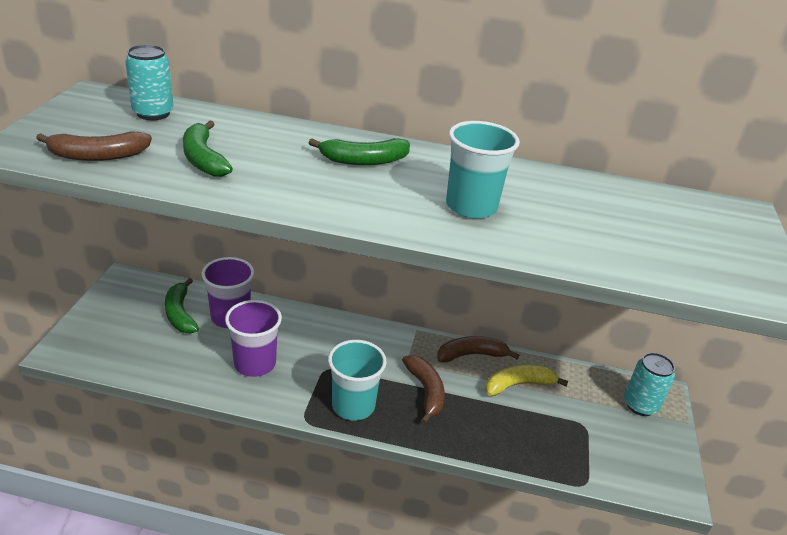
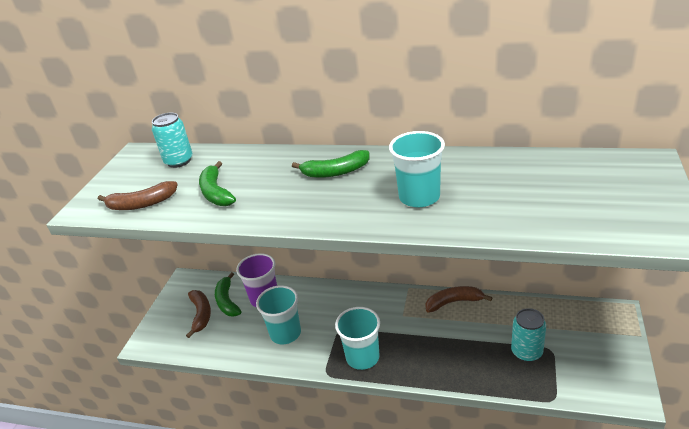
camera: 10 degrees right, 0 degrees up
(255, 363) = (285, 333): purple cup -> turquoise cup
(425, 391) = (419, 338): brown banana -> brown banana (201, 314)
(518, 385) = (493, 322): yellow banana -> none
(640, 405) = (598, 326): turquoise can -> turquoise can (526, 352)

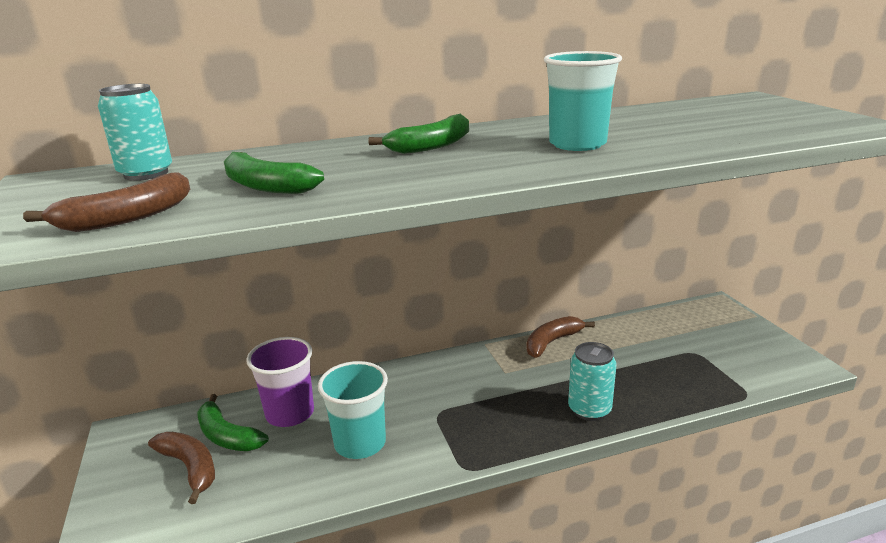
camera: 35 degrees left, 10 degrees down
(362, 357) = (497, 432): turquoise cup -> none
(526, 352) = (675, 362): turquoise can -> turquoise can (589, 410)

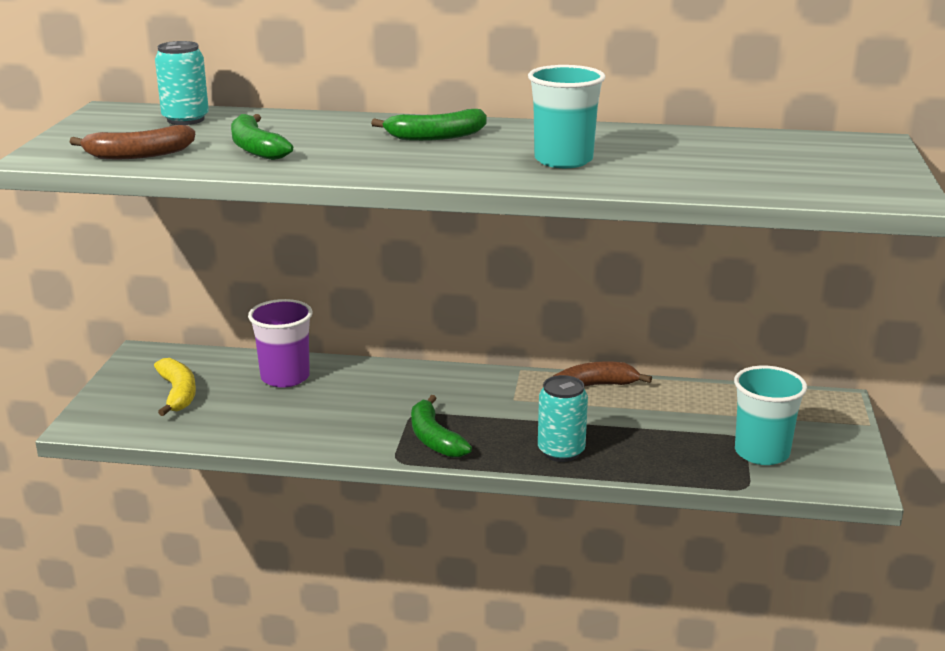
camera: 25 degrees right, 0 degrees up
(190, 468) = (178, 393): brown banana -> yellow banana
(227, 436) = (221, 379): green banana -> green banana (434, 438)
(360, 443) = (325, 416): turquoise cup -> turquoise cup (761, 453)

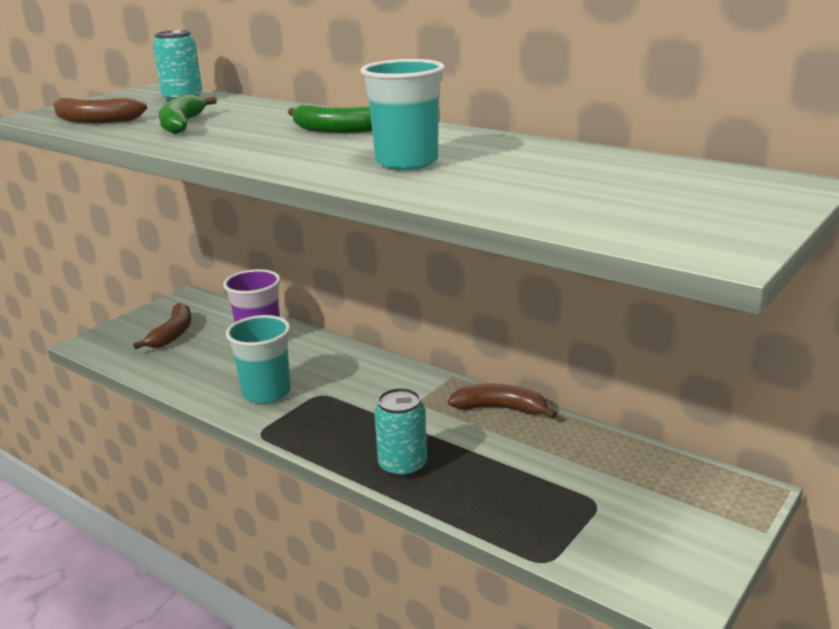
camera: 30 degrees right, 0 degrees up
(178, 393) = (173, 334): yellow banana -> brown banana
(434, 438) = (310, 422): green banana -> none
(761, 453) = (602, 527): turquoise cup -> turquoise cup (266, 393)

